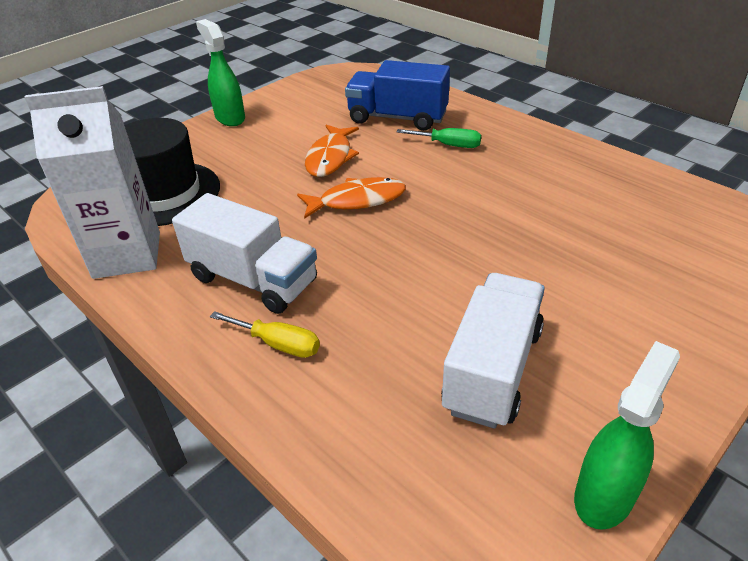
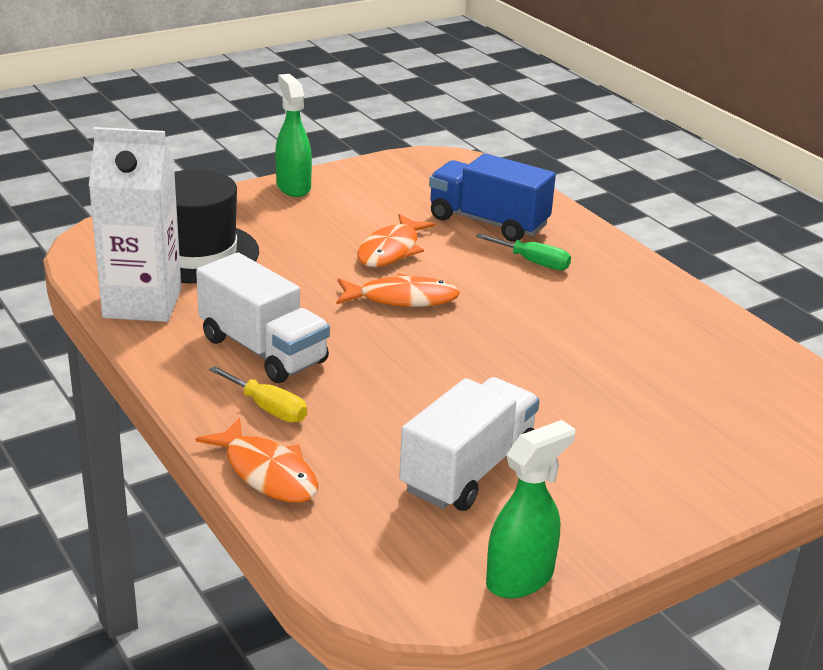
camera: 10 degrees right, 10 degrees down
(302, 424) = (267, 473): none -> orange fish

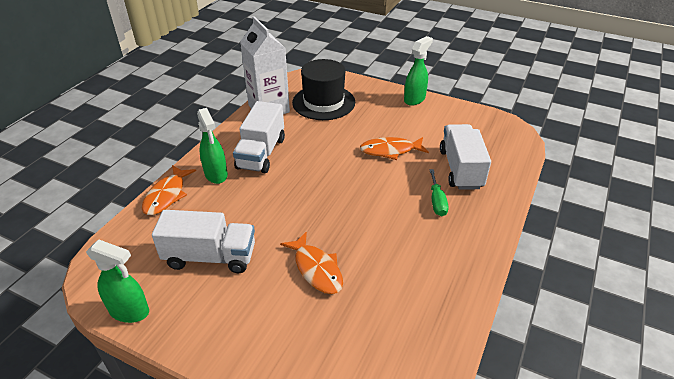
camera: 60 degrees right, 10 degrees up
(268, 408) = (216, 175): yellow screwdriver -> green spray bottle
(402, 299) = (347, 173): orange fish -> orange fish (316, 269)
(488, 222) = (460, 169): blue truck -> white truck

